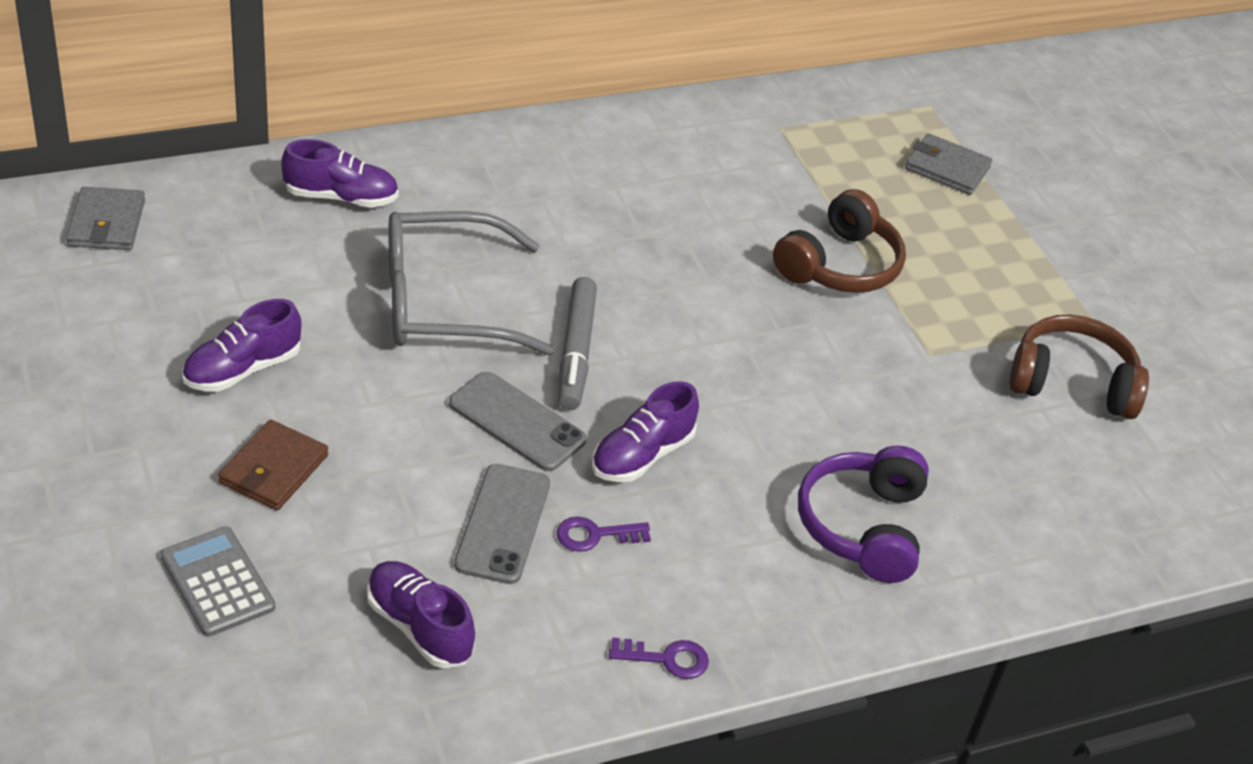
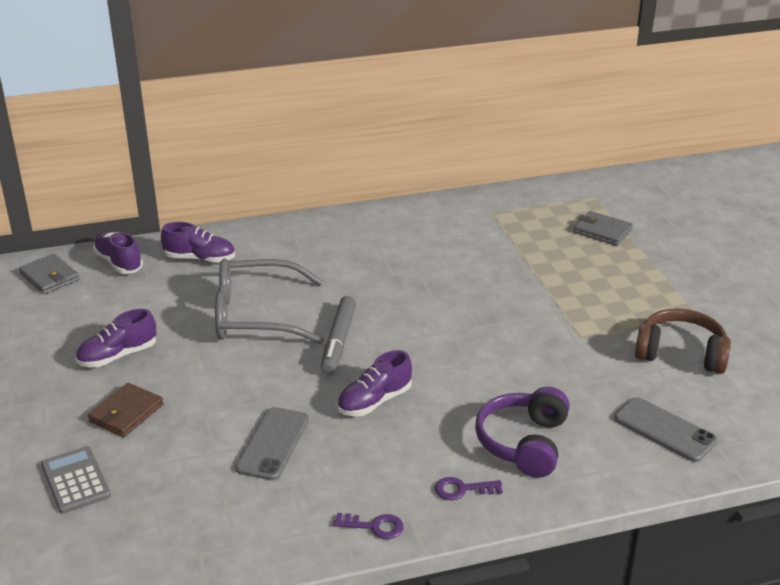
camera: 10 degrees right, 10 degrees down
(106, 223) = (49, 277): grey wallet -> grey wallet turned 45 degrees counterclockwise
(419, 627) = (205, 507): purple shoe -> purple shoe (119, 262)
(516, 422) = (292, 383): grey phone -> grey phone (664, 430)
(595, 535) = (335, 450): purple key -> purple key (463, 489)
(839, 265) = (523, 288): brown headphones -> none

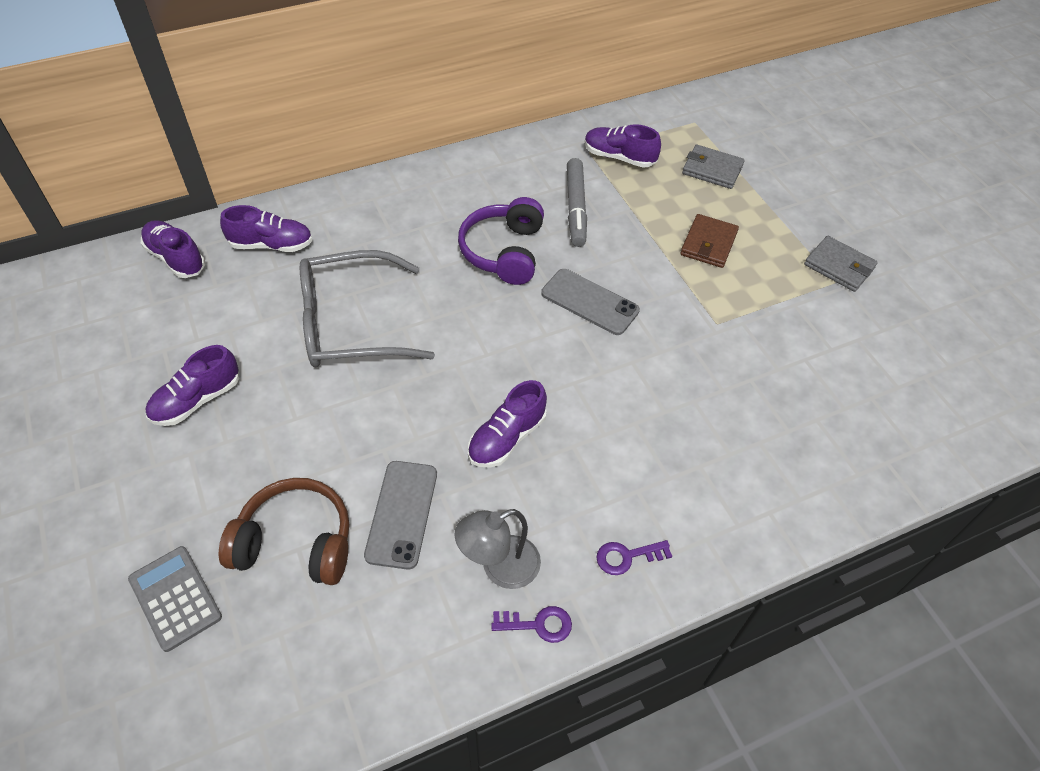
camera: 10 degrees left, 20 degrees up
(49, 277) = (95, 287): grey wallet -> grey wallet (839, 266)
(126, 413) = (221, 487): brown wallet -> brown wallet (708, 244)
(338, 342) = (451, 353): grey marker -> grey marker (576, 208)
(349, 486) = (500, 568): none -> grey lamp
(518, 218) = (619, 157): none -> purple shoe
(524, 443) = (682, 480): purple headphones -> purple headphones (504, 252)
(664, 430) = (828, 444): grey phone -> grey phone (589, 302)
(680, 353) = (825, 334): brown headphones -> brown headphones (296, 542)

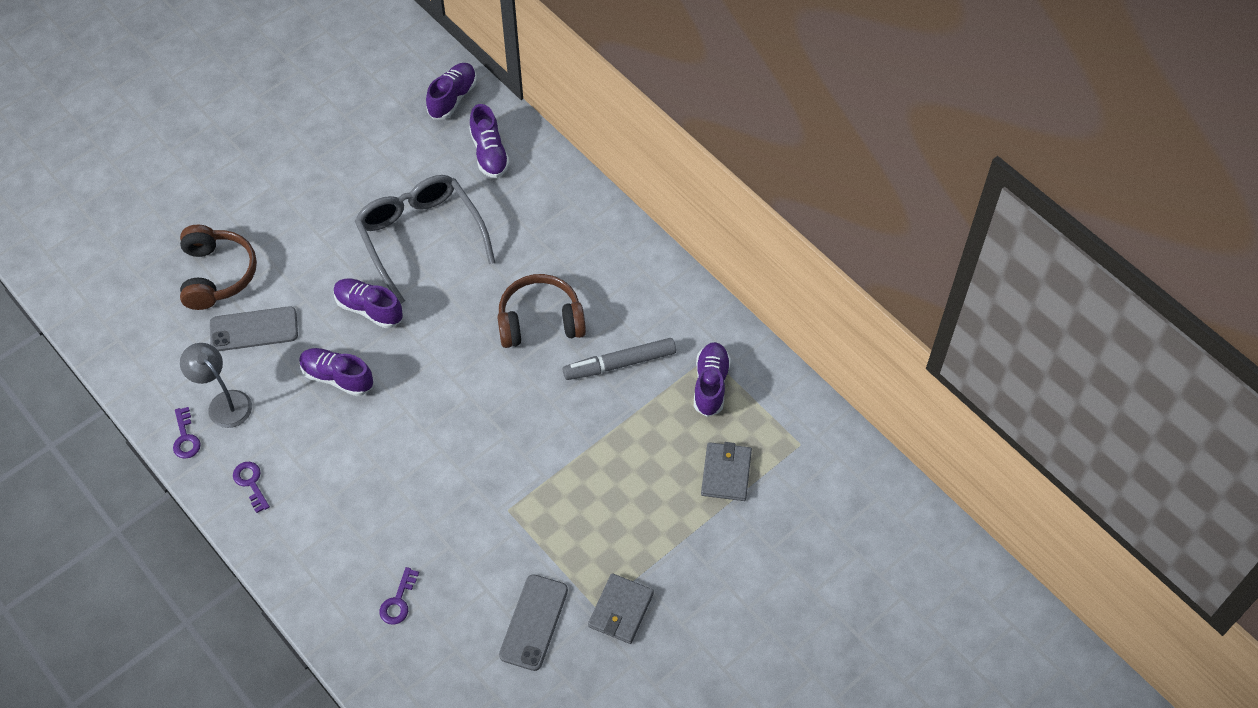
camera: 75 degrees right, 5 degrees up
(175, 598) = (163, 225): grey calculator -> none
(197, 400) = (319, 170): purple shoe -> purple shoe (369, 309)
(504, 252) = (540, 321): purple headphones -> brown headphones
(589, 302) = (500, 402): grey phone -> grey phone (533, 622)
(708, 244) = (611, 487): brown wallet -> none
(809, 436) = (398, 601): none -> purple key

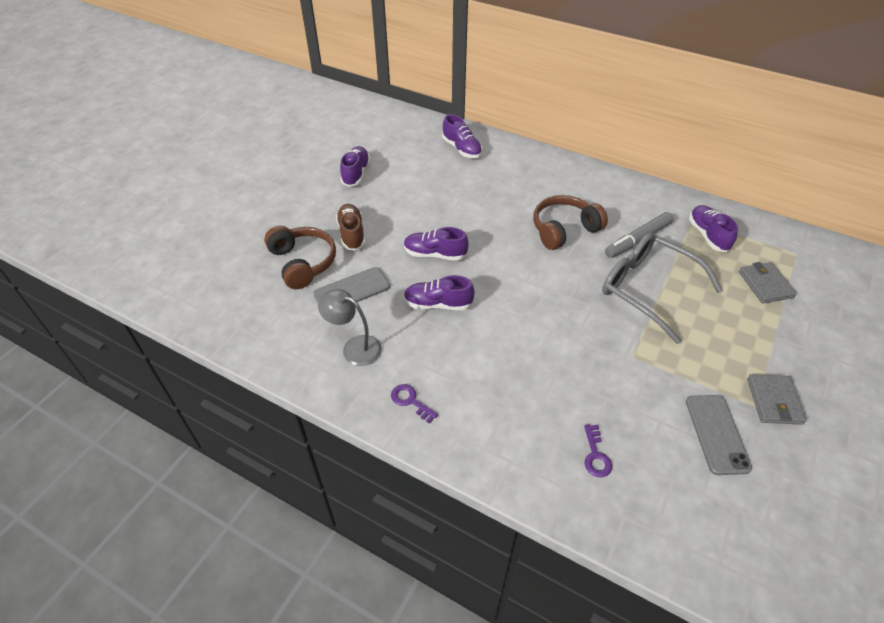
camera: 20 degrees left, 10 degrees down
(185, 437) = (334, 383): purple key -> none
(289, 250) = (351, 234): none -> brown shoe
(421, 237) = (445, 203): grey glasses -> grey glasses (648, 289)
(452, 98) = (417, 127): purple shoe -> purple shoe (356, 173)

